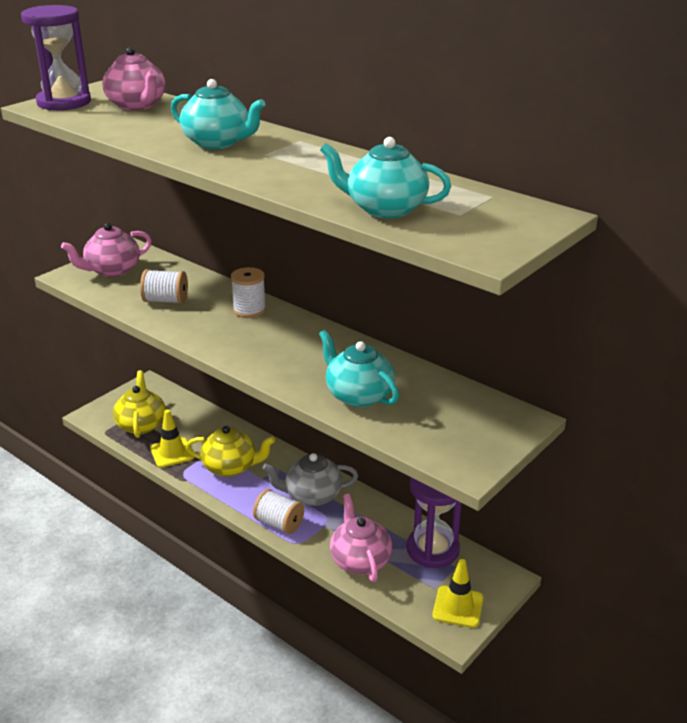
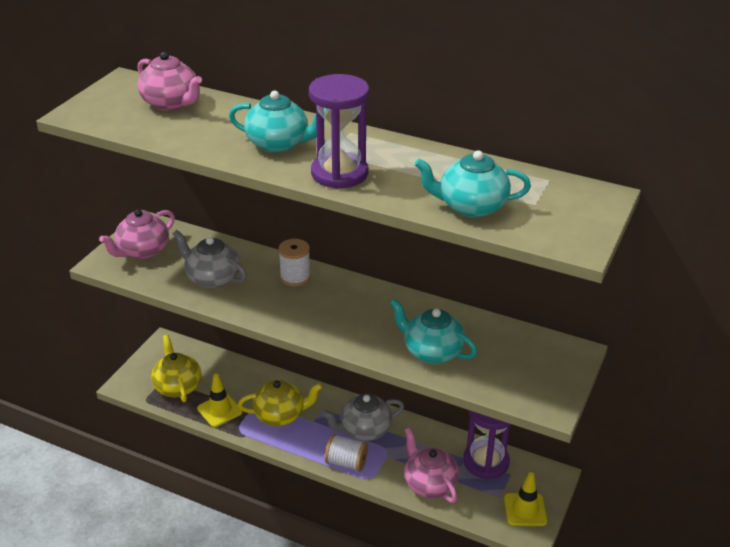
camera: 15 degrees left, 5 degrees up
(64, 102) = (96, 107): purple hourglass -> purple hourglass (339, 173)
(166, 300) = (212, 278): white spool -> grey teapot

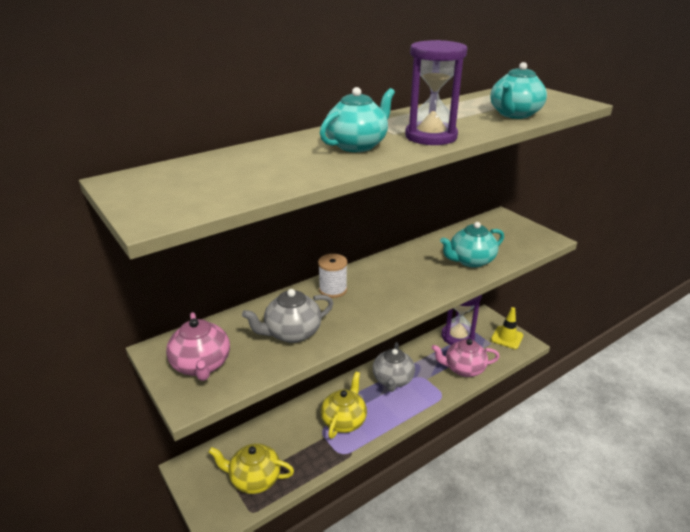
camera: 60 degrees left, 5 degrees down
(171, 103) = (213, 169): pink teapot -> none
(220, 410) = (309, 458): yellow traffic cone -> none
(346, 462) = (419, 402): white spool -> none

